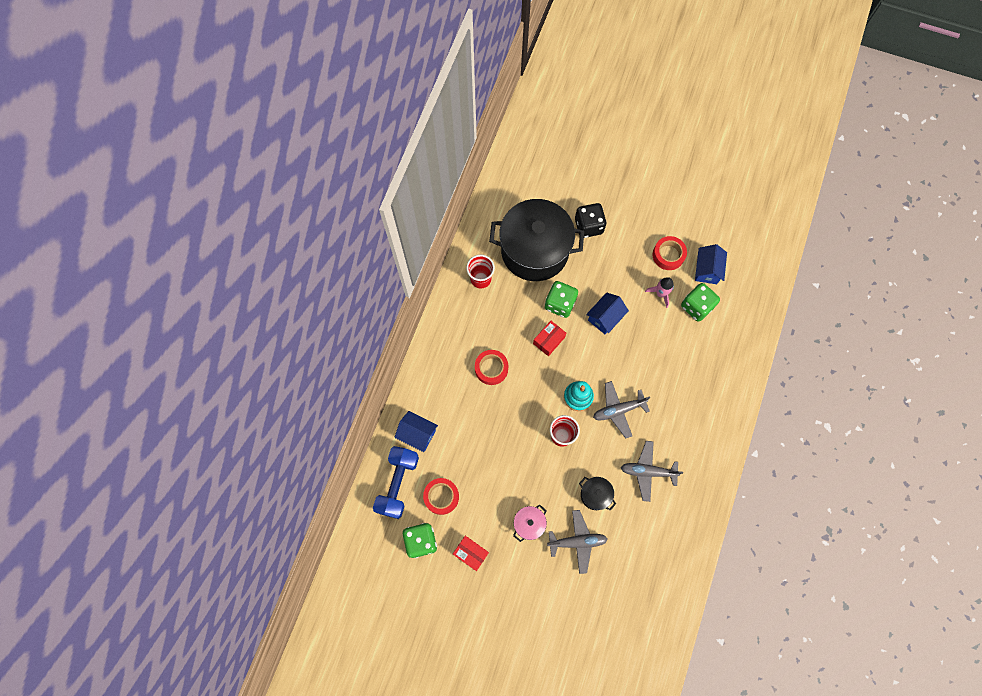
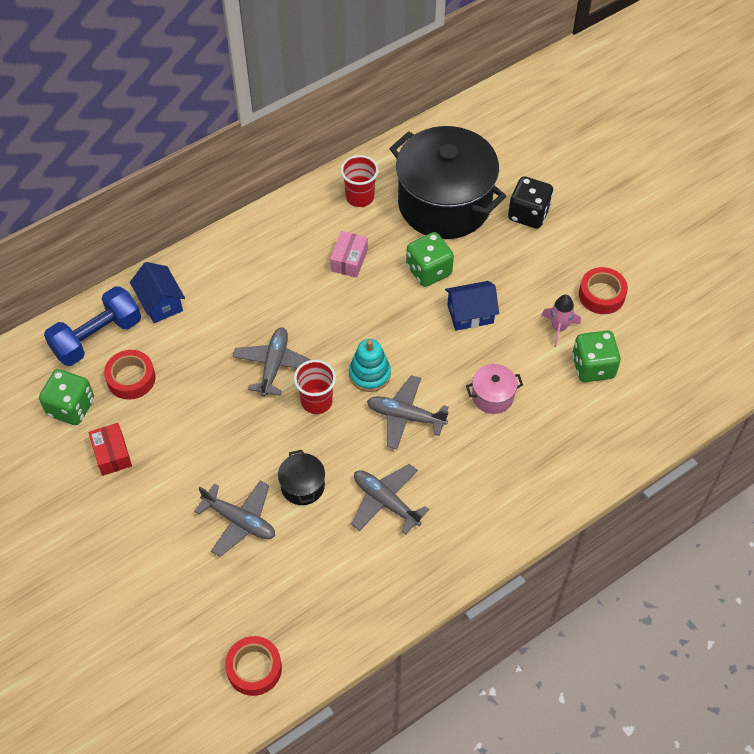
camera: 35 degrees right, 15 degrees down
(491, 368) = (295, 288): red tape -> red tape (254, 668)
(508, 328) = (349, 260): none -> pink box
(519, 429) = (274, 365): none -> grey plane
(529, 524) = (201, 467): pink pot -> pink pot (492, 396)
(549, 340) = (385, 299): red box -> none
(707, 270) = (638, 337): blue house -> none

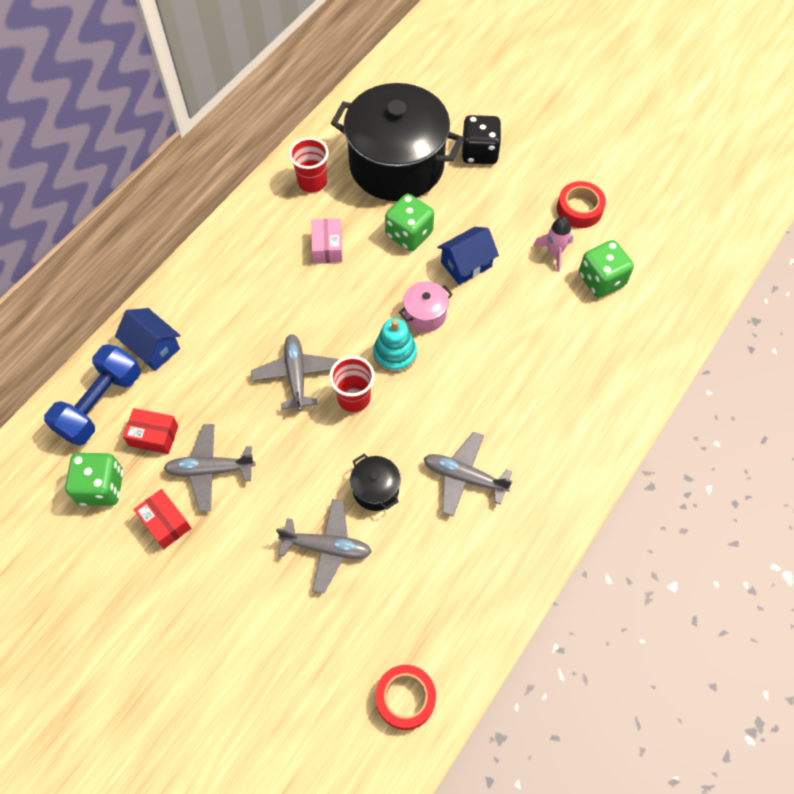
camera: 20 degrees left, 5 degrees up
(131, 378) = (154, 436): red tape -> red box
(405, 416) = (447, 385): grey plane -> grey plane (210, 470)
(492, 396) = (521, 338): pink pot -> pink pot (425, 314)

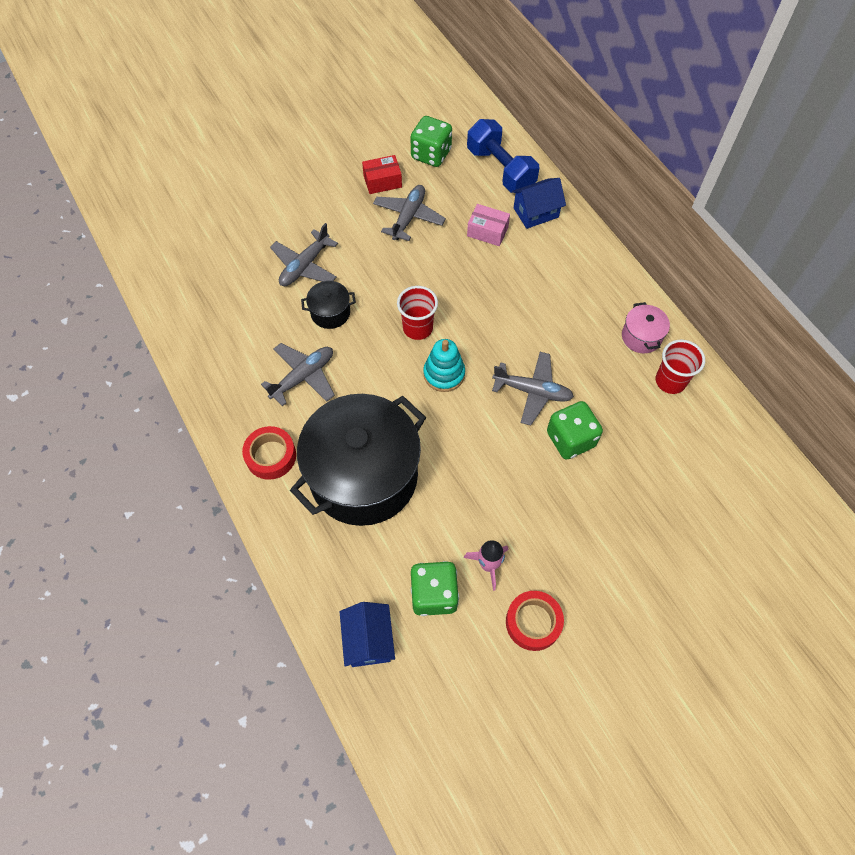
camera: 115 degrees right, 0 degrees up
(154, 436) = (456, 193): red box -> none
(296, 375) = (461, 296): grey plane -> grey plane (532, 391)
(327, 247) = (584, 365): pink box -> pink box (487, 231)
(396, 165) = (665, 465): black pot -> black pot (363, 476)
(405, 698) = (172, 272): red tape -> red tape (271, 456)
(425, 314) = (472, 414): pink pot -> pink pot (641, 337)
(466, 264) = (512, 474): blue house -> blue house (368, 640)
(479, 152) = (653, 555): black dice -> none

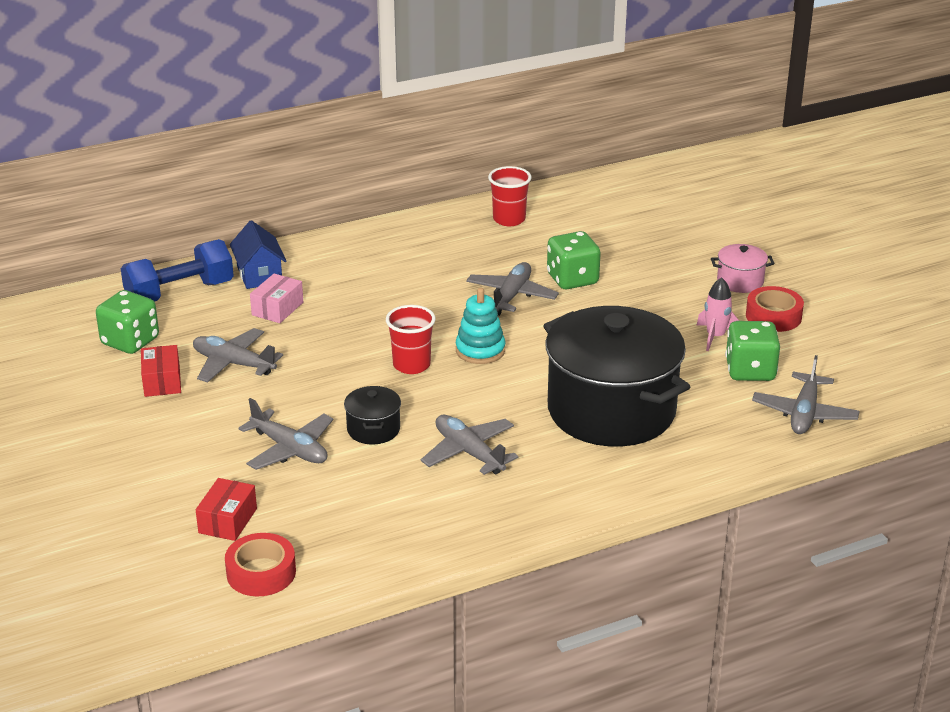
camera: 85 degrees left, 30 degrees down
(226, 244) = (228, 521): none -> red box
(271, 456) = (581, 479): red tape -> red tape (261, 573)
(368, 640) = (804, 413): blue house -> grey plane
(641, 337) = (452, 229): pink pot -> pink pot (740, 281)

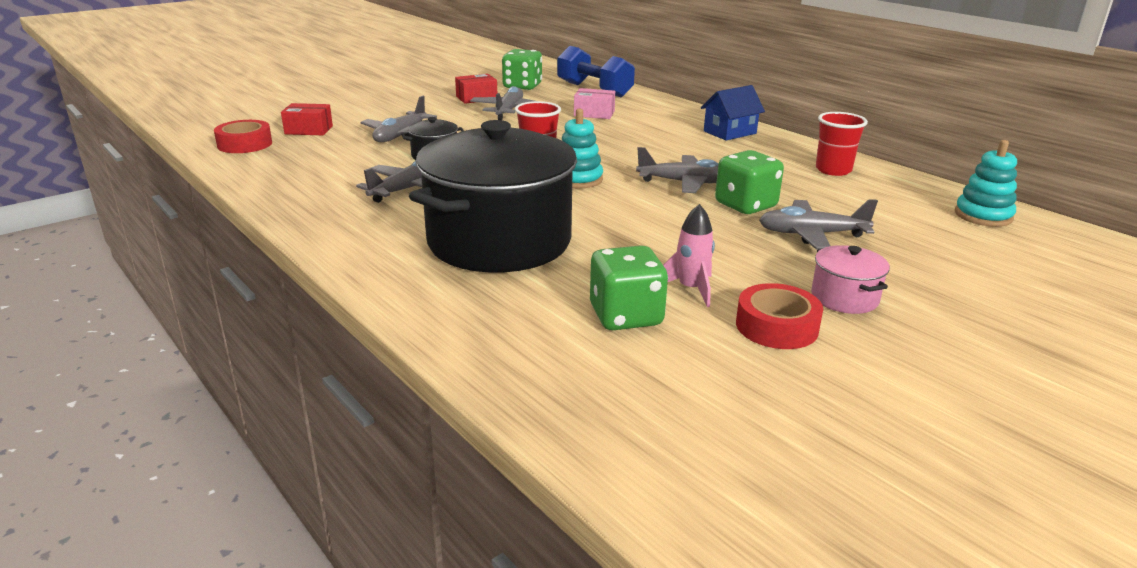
camera: 75 degrees right, 5 degrees down
(259, 275) = (639, 104): blue house -> blue house (729, 132)
(624, 188) = (983, 216): none -> turquoise stacking toy
(804, 413) = (542, 361): grey plane -> grey plane (811, 234)

